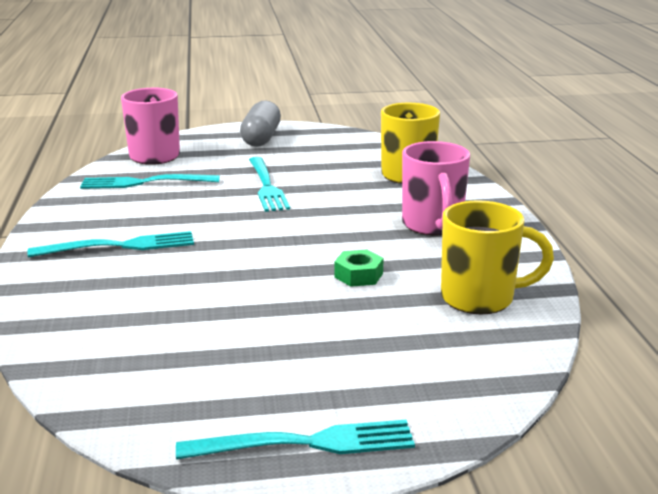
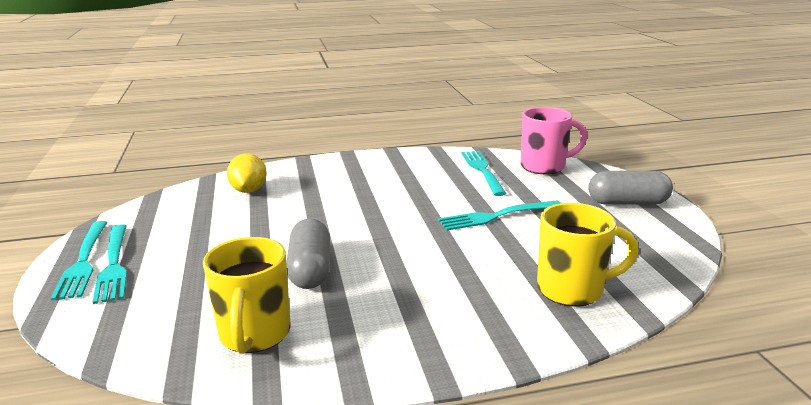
camera: 85 degrees right, 0 degrees up
(109, 326) = (249, 190): none -> yellow lemon
(120, 246) = (363, 178): turquoise fork -> turquoise fork (114, 265)
(358, 275) = (310, 269): green nut -> grey capsule
(432, 225) = (425, 307): pink mug -> none

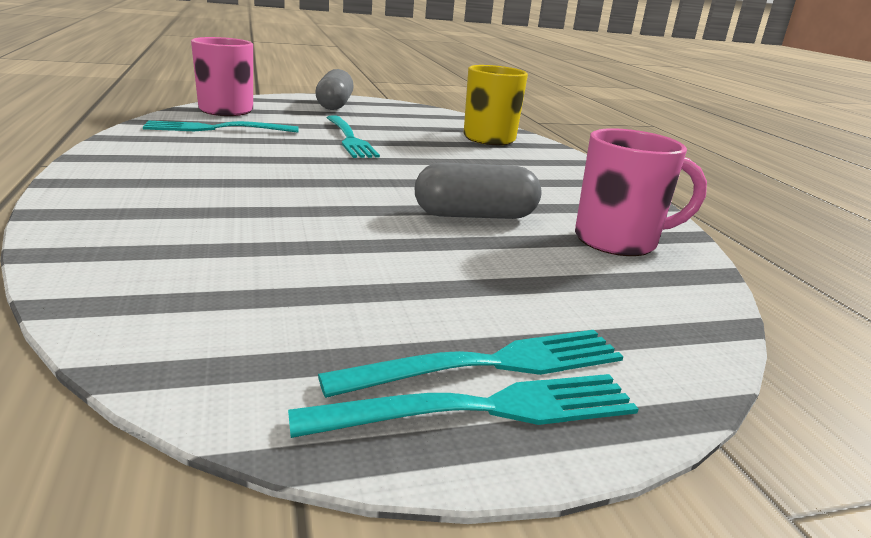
camera: 95 degrees left, 0 degrees up
(249, 190) = (176, 256): yellow lemon -> none
(254, 335) = (618, 241): yellow mug -> pink mug

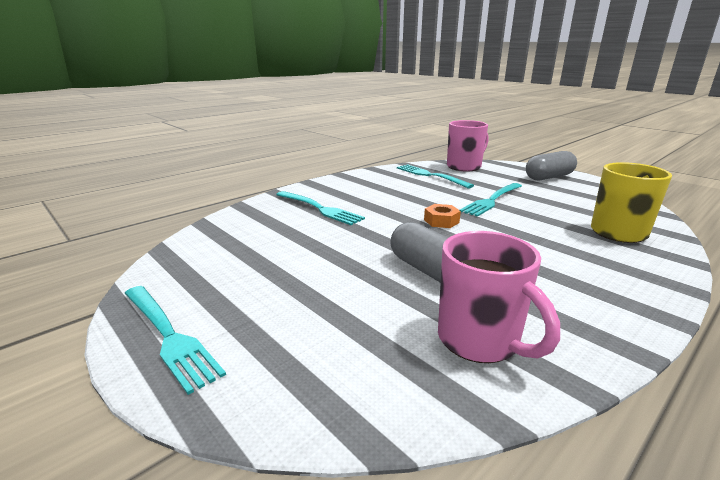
camera: 65 degrees right, 0 degrees up
(365, 172) = (441, 221): none -> orange nut
(491, 364) = (217, 327): turquoise fork -> turquoise fork (320, 209)

